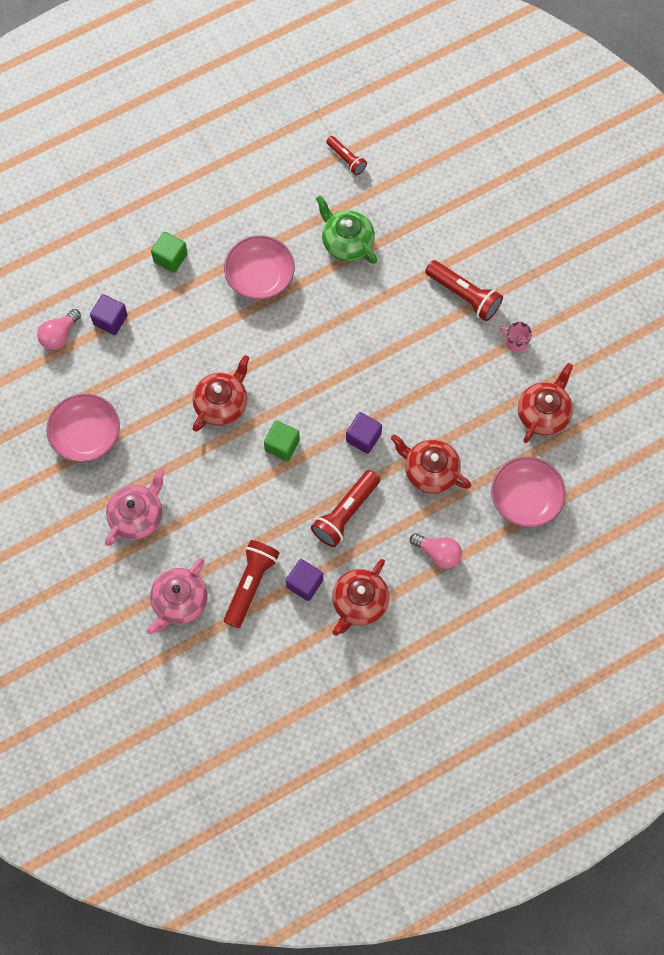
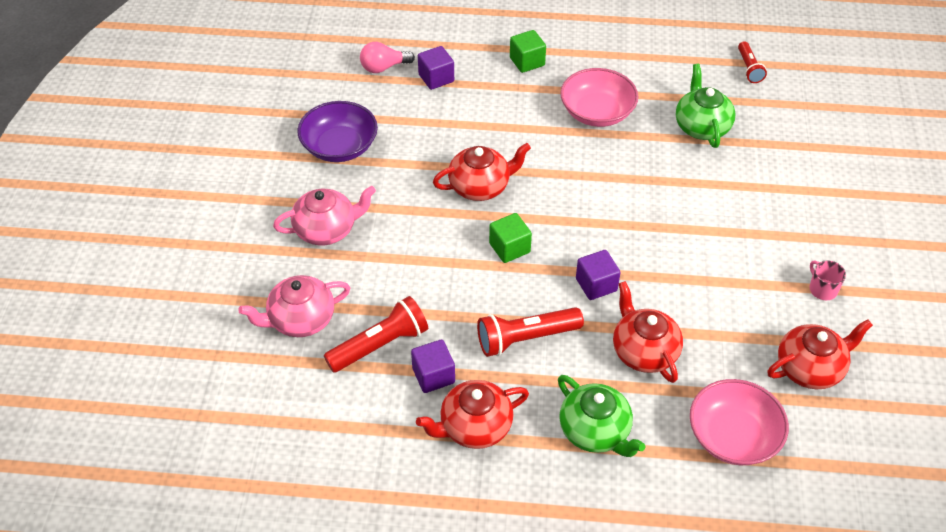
camera: 35 degrees right, 20 degrees down
(86, 435) = (339, 146): pink bowl -> purple bowl
(438, 553) = (595, 431): pink light bulb -> green teapot
(464, 295) = (792, 223): red flashlight -> none

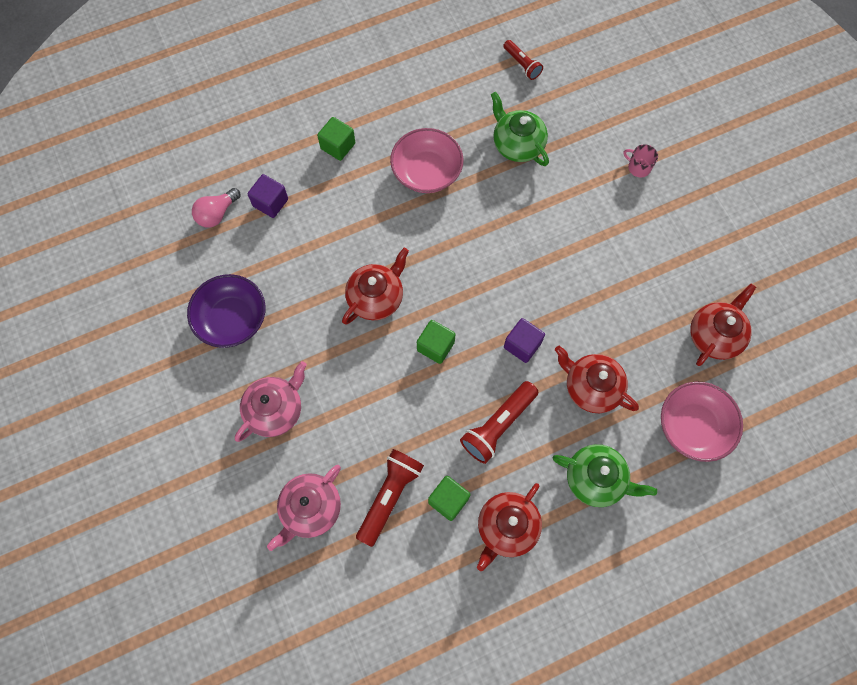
camera: 30 degrees left, 20 degrees up
(433, 375) = (448, 500): purple cube -> green cube
(822, 289) = (687, 258): pink mug -> pink mug (638, 167)

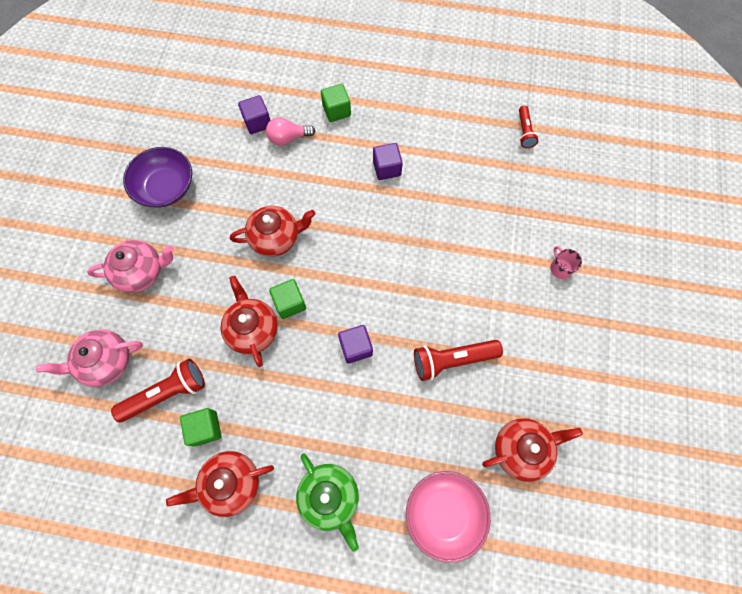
camera: 35 degrees right, 0 degrees up
(217, 214) = (215, 108): pink light bulb -> pink light bulb (288, 138)
(426, 172) = (387, 168): pink bowl -> purple cube
(498, 425) = (287, 397): red flashlight -> red flashlight (452, 360)
(517, 144) = (473, 190): green teapot -> none
(591, 387) = (384, 419): red teapot -> red teapot (252, 329)

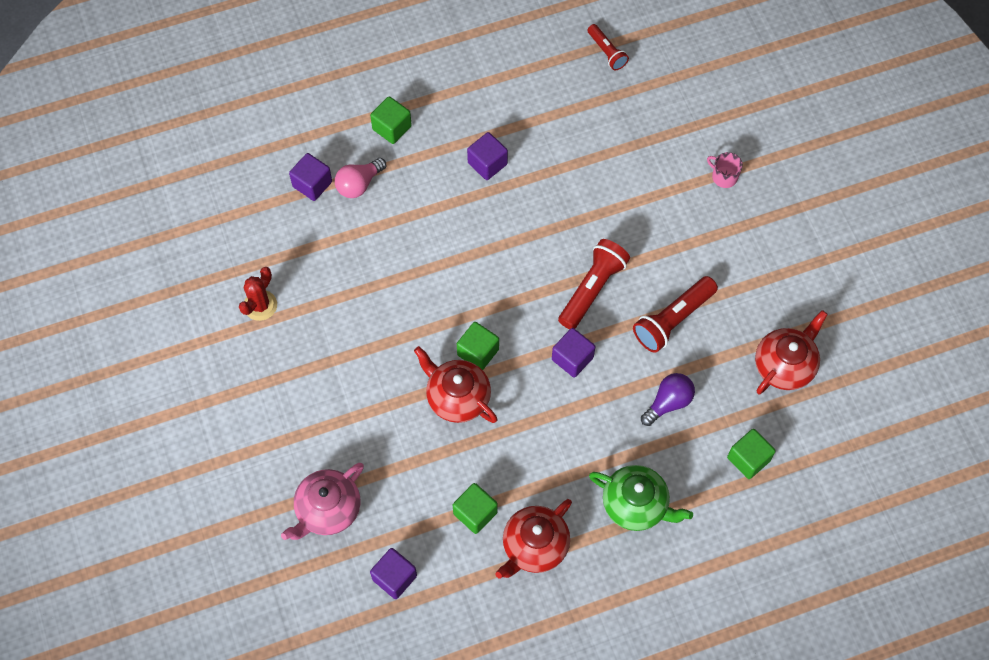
camera: 30 degrees left, 5 degrees down
(114, 444) = (394, 577): none -> purple cube
(142, 272) = (299, 404): pink teapot -> none
(166, 187) = (260, 305): purple bowl -> red cactus
(166, 393) = (413, 503): red flashlight -> red flashlight (592, 289)
(276, 238) = (418, 295): red teapot -> none
(408, 426) = (668, 402): none -> purple light bulb
(444, 513) = (748, 459): pink bowl -> green cube

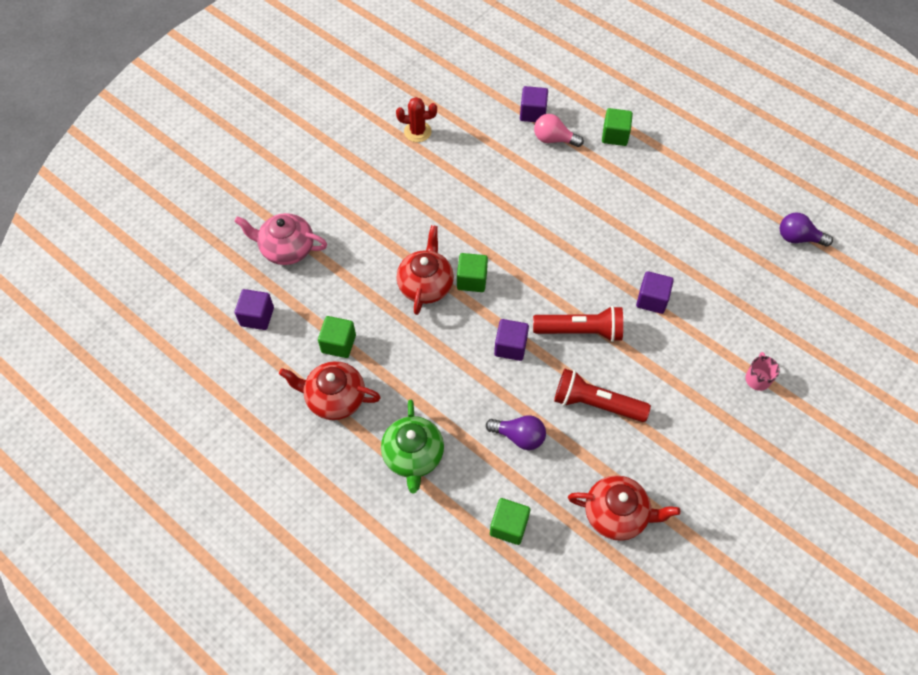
camera: 60 degrees right, 5 degrees down
(487, 163) = (634, 208): purple cube -> purple cube (652, 300)
(606, 52) = (798, 238): red flashlight -> purple light bulb

